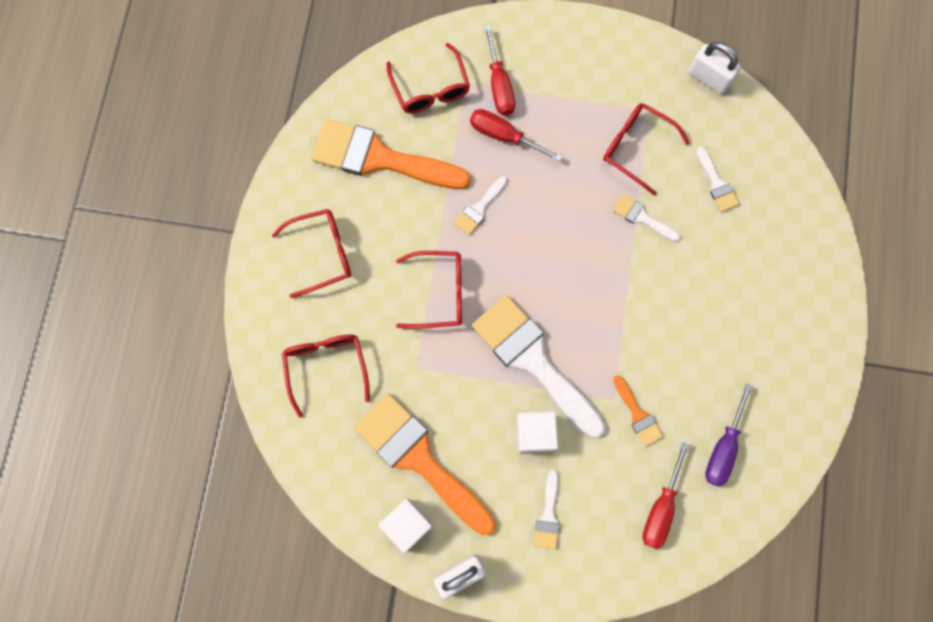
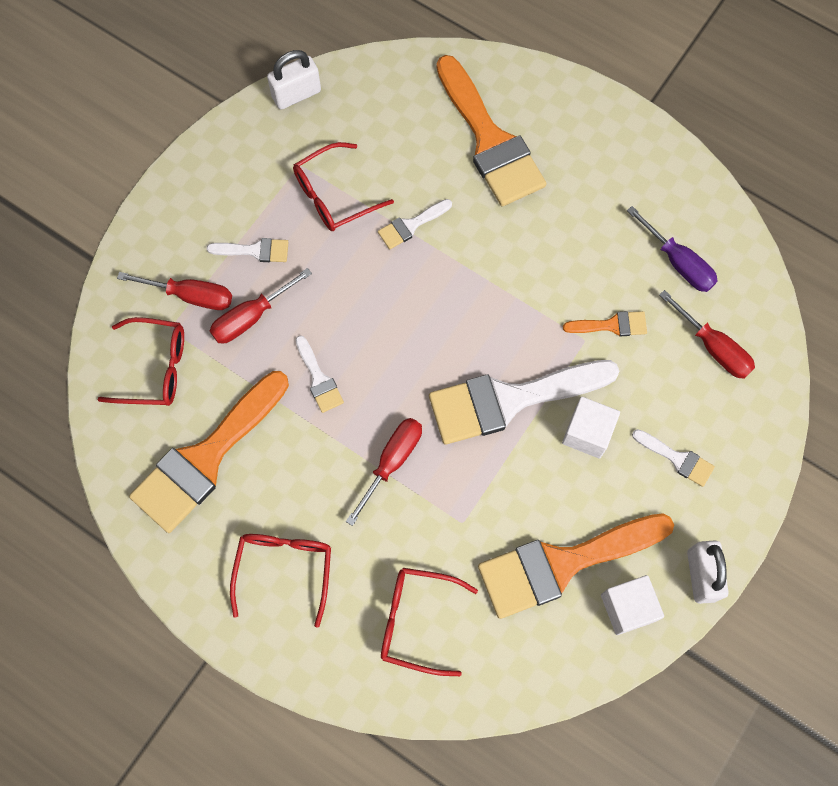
camera: 65 degrees left, 5 degrees down
(439, 293) = (391, 462): red glasses -> red screwdriver
(717, 183) = (411, 140): white brush -> white brush (255, 250)
(751, 245) = (490, 140): none -> orange brush

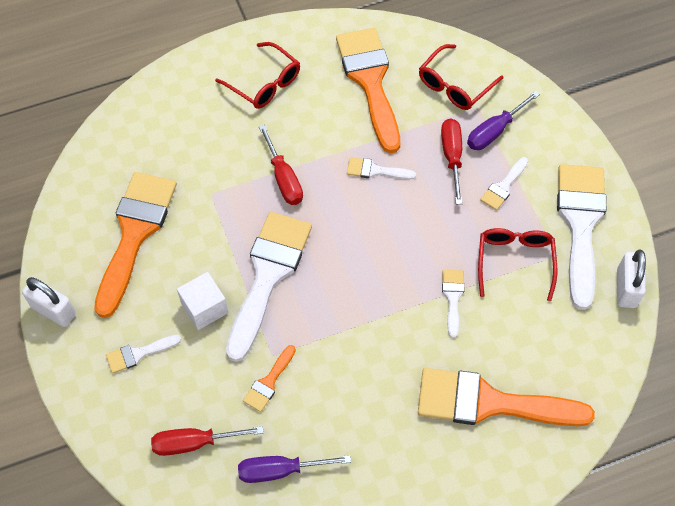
camera: 125 degrees right, 10 degrees down
(190, 295) = (495, 131): red screwdriver -> purple screwdriver
(252, 163) = (580, 224): none -> white brush
(417, 621) = (173, 132): red glasses -> none
(627, 608) = (75, 252): white cube -> none

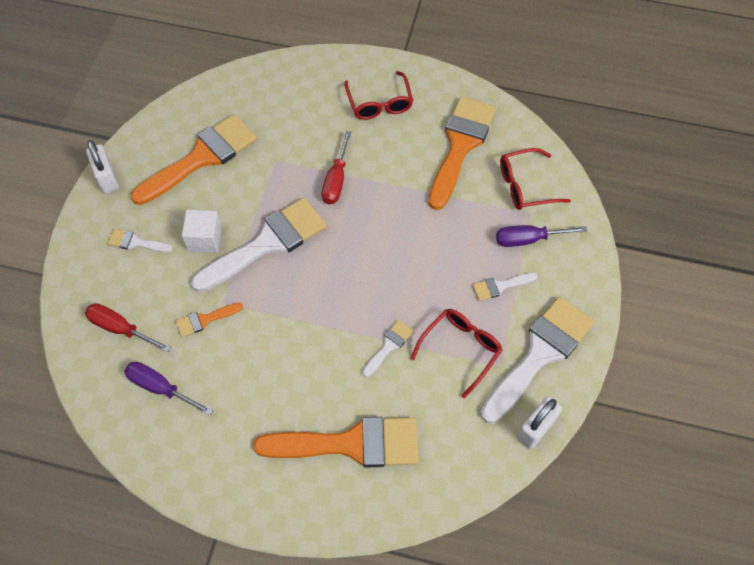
camera: 35 degrees right, 0 degrees up
(375, 170) = (409, 214): white brush -> none
(452, 157) = (477, 239): red screwdriver -> none
(489, 403) = (351, 444): orange brush -> orange brush turned 135 degrees clockwise

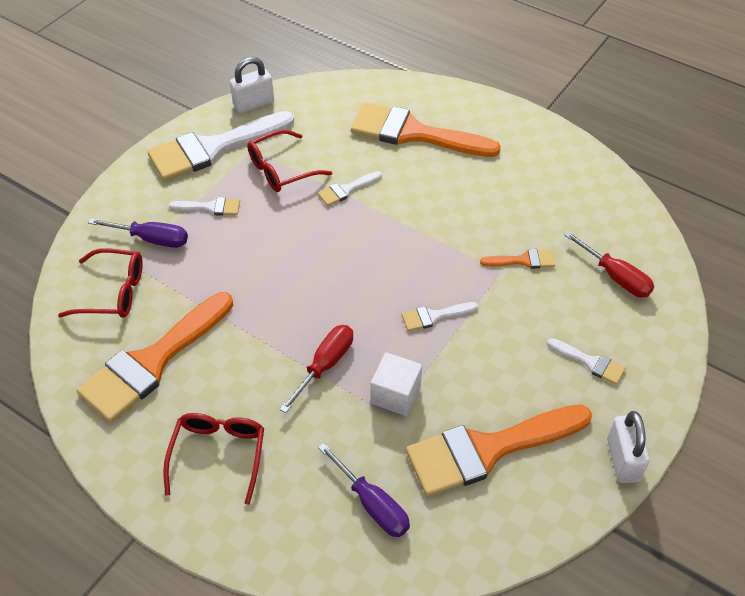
camera: 160 degrees left, 10 degrees down
(161, 388) = (578, 215): purple screwdriver -> purple screwdriver (372, 504)
(205, 239) = (506, 342): white cube -> white cube (395, 394)
(267, 243) = (434, 316): white brush -> white brush, size x0.44

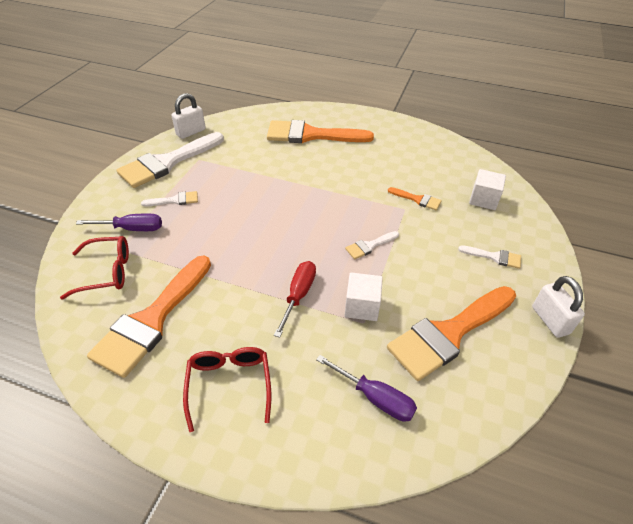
camera: 15 degrees left, 5 degrees down
(281, 169) = (223, 169): red glasses -> none
(346, 190) = (275, 175): white brush -> none
(523, 260) = (417, 199): orange brush -> orange brush turned 45 degrees clockwise
(615, 276) = (483, 199): red screwdriver -> white cube

